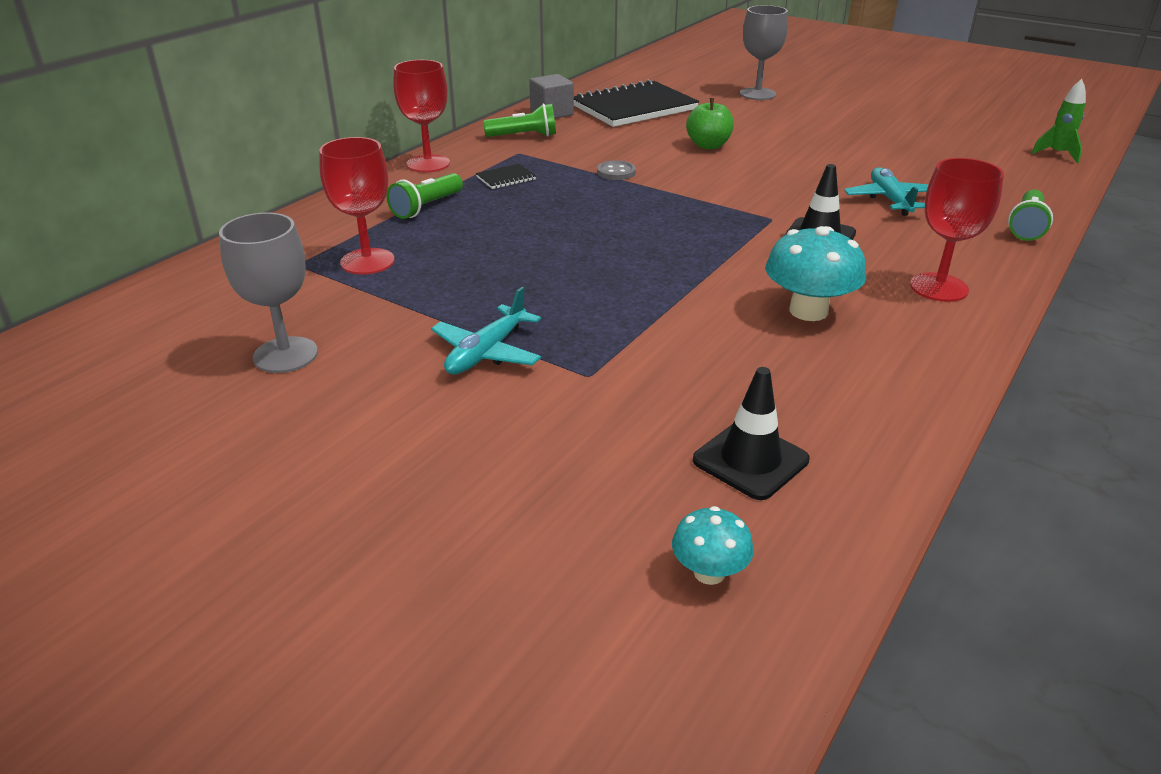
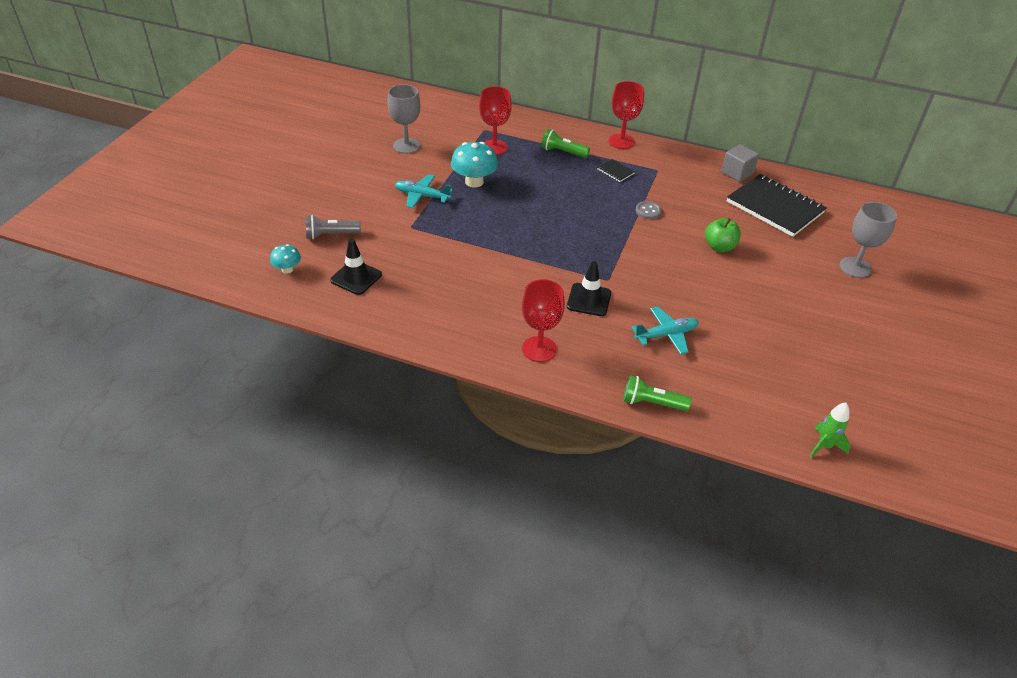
camera: 75 degrees right, 10 degrees up
(524, 136) = (687, 168): green flashlight -> none
(584, 489) = (331, 235): none -> grey flashlight
(808, 311) = (492, 295): turquoise mushroom -> turquoise mushroom (474, 182)

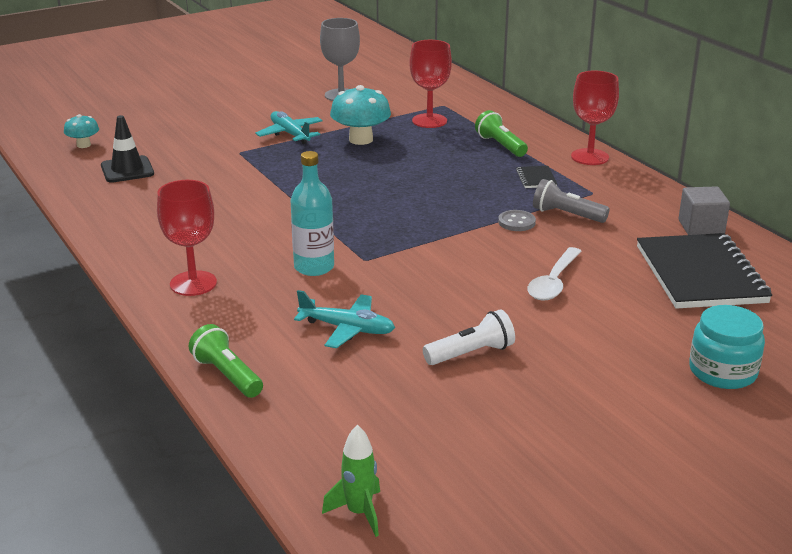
camera: 40 degrees right, 15 degrees down
(331, 235) = (160, 134): grey flashlight -> grey flashlight (566, 215)
(589, 300) = (314, 267): black traffic cone -> turquoise bottle
(719, 247) = (553, 282): green apple -> white spoon
(744, 317) = (471, 353): none -> white flashlight
(855, 267) = (722, 371): grey goblet -> turquoise jar

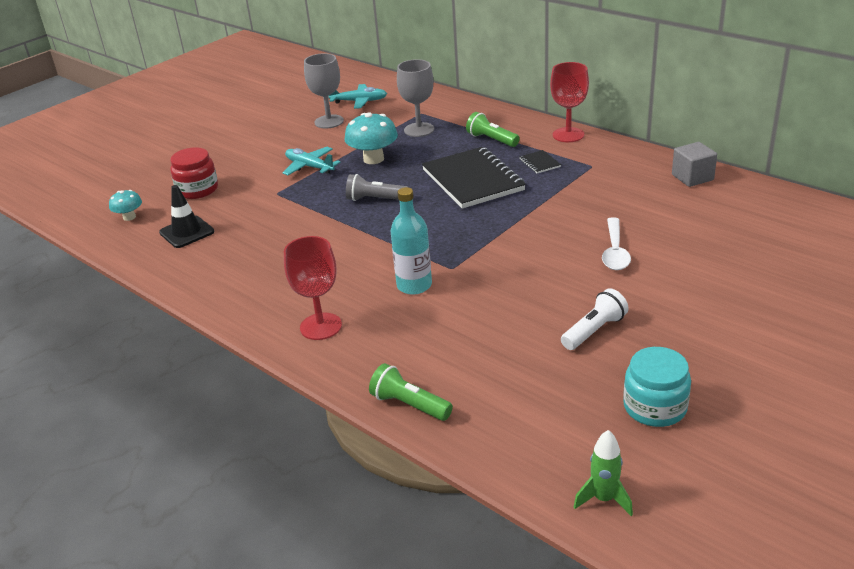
camera: 15 degrees left, 5 degrees up
(165, 133) = (197, 190): none -> red jar
(347, 329) = (480, 335): turquoise plane -> turquoise plane (359, 101)
(429, 121) = (419, 130): red goblet -> grey goblet
(516, 222) = (550, 205): grey button -> none
(566, 215) = (585, 190): grey flashlight -> grey flashlight (375, 199)
(700, 274) = (718, 217): black notebook -> black notebook (472, 180)
(722, 371) = (790, 296): turquoise jar -> turquoise jar (655, 407)

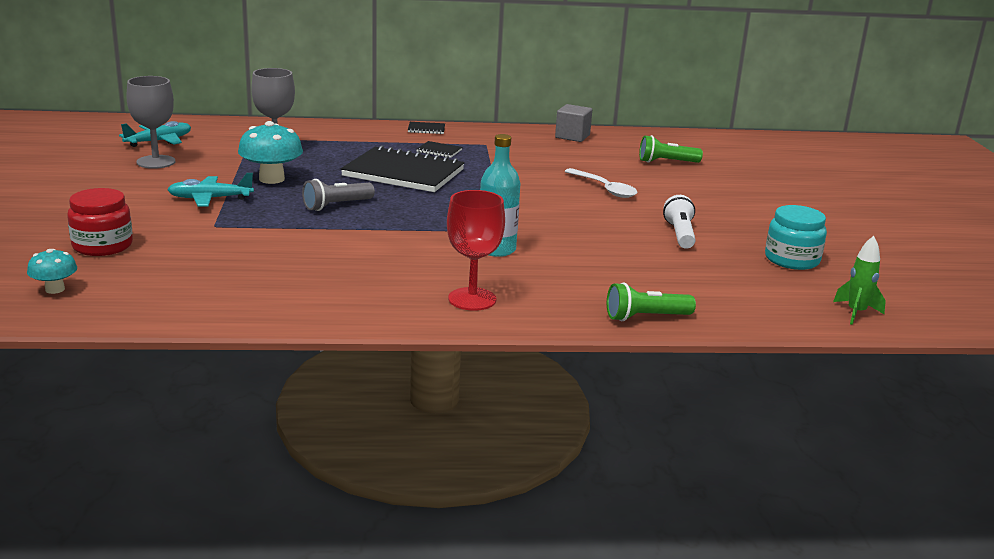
camera: 50 degrees left, 10 degrees down
(187, 232) = (168, 280): black traffic cone -> none
(491, 140) = (364, 144): green flashlight -> green flashlight (666, 162)
(568, 135) = (426, 129): red goblet -> black notebook

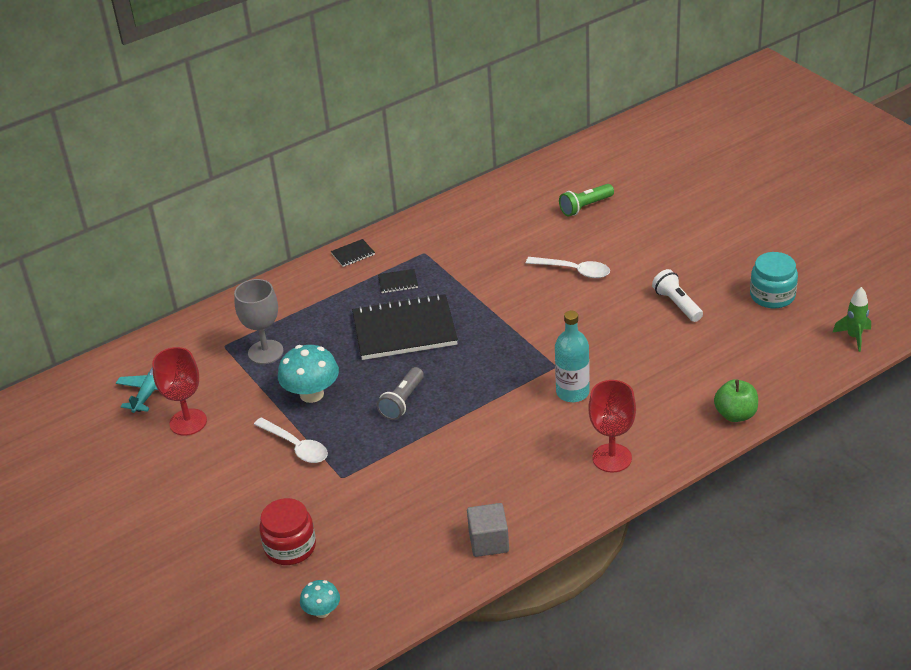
camera: 25 degrees left, 15 degrees up
(156, 162) = (188, 422): grey goblet -> red goblet
(210, 199) = (296, 446): turquoise plane -> white spoon
(572, 136) = (480, 204): grey cube -> grey cube (488, 542)
(645, 317) = (735, 414): green flashlight -> green apple

